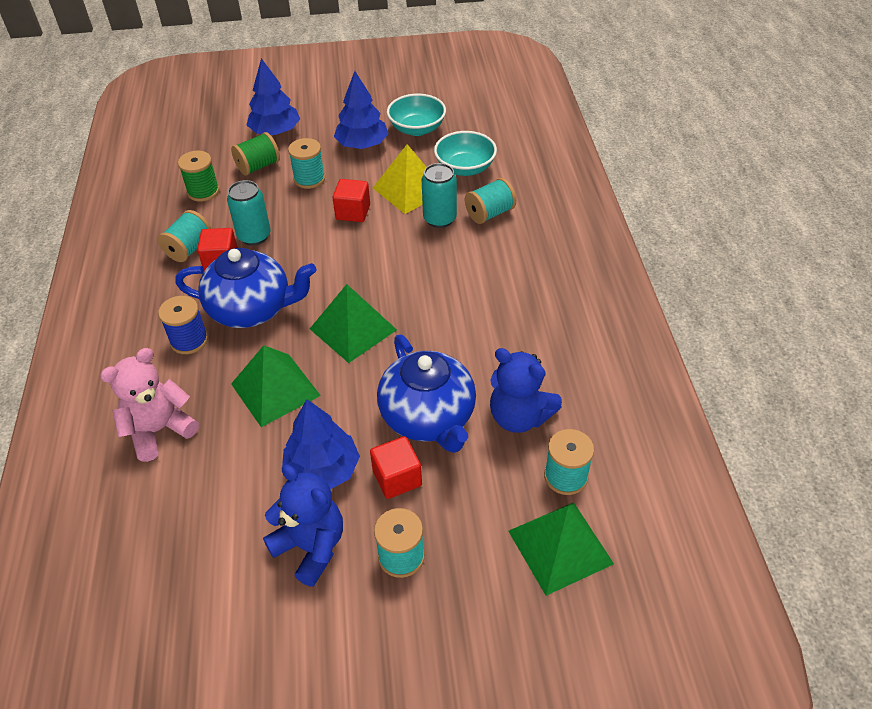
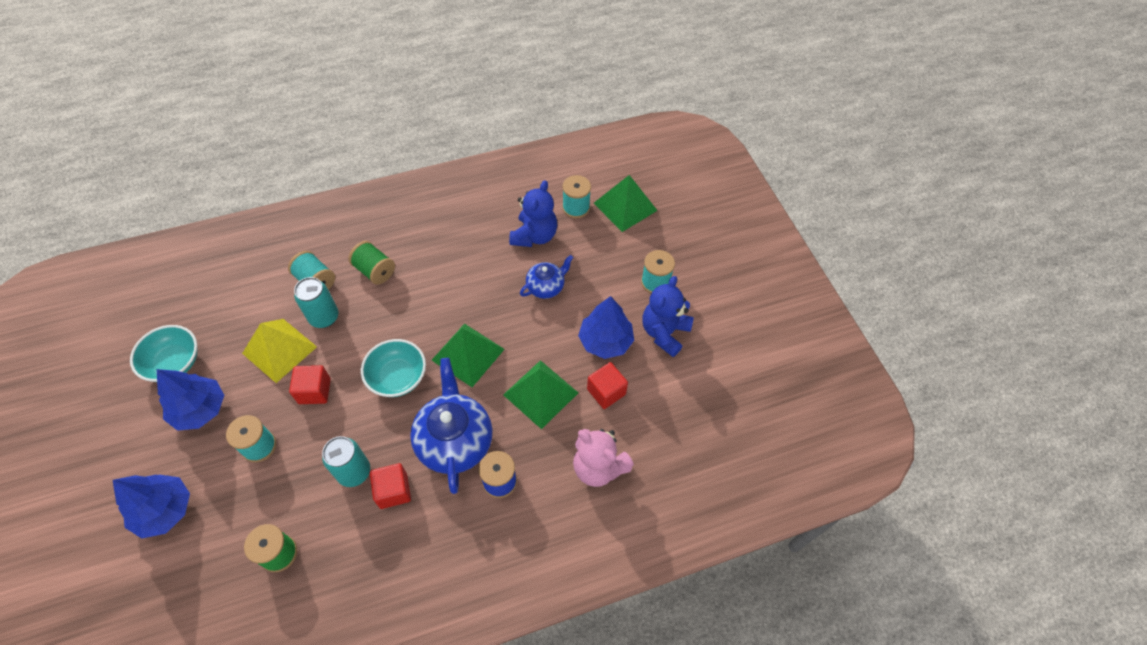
camera: 105 degrees left, 10 degrees up
(189, 249) = (376, 531): turquoise spool -> none
(258, 166) = (233, 507): green spool -> green spool (375, 271)
(397, 478) = (600, 295): red cube -> red cube (606, 392)
(428, 417) = (546, 287): blue teapot -> blue teapot, size x0.55
(465, 168) = (247, 309): turquoise bowl -> turquoise bowl (397, 377)

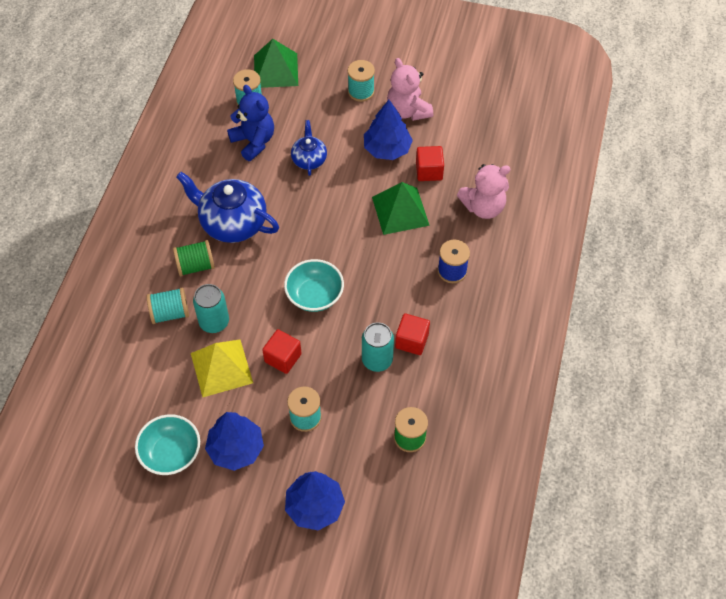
camera: 55 degrees left, 0 degrees up
(455, 440) = (399, 283): blue teapot -> blue teapot (232, 223)
(468, 354) = (330, 240): green pyramid -> none
(664, 332) = (408, 111): blue teddy bear -> pink teddy bear

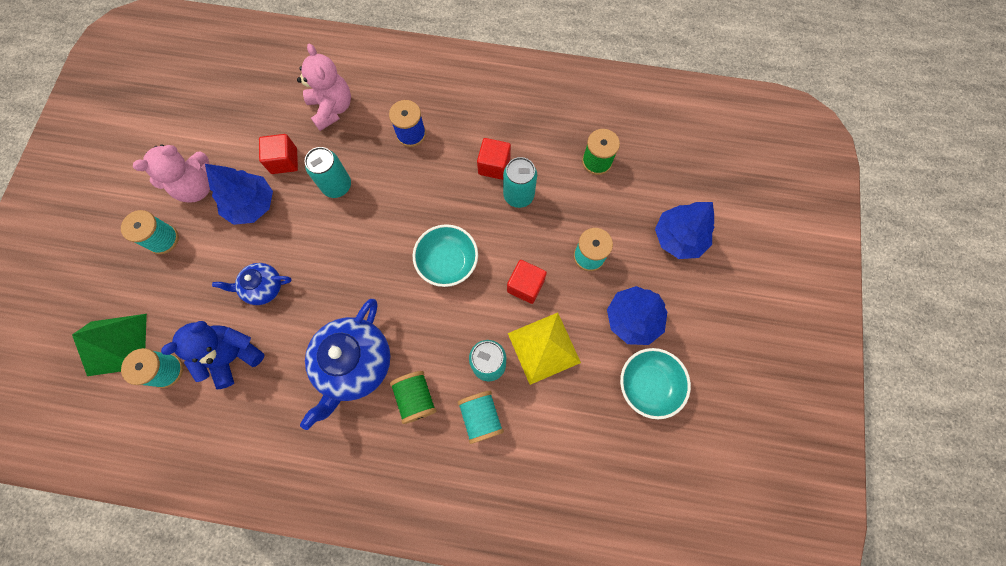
camera: 95 degrees left, 15 degrees up
(400, 211) = (337, 186): green pyramid -> turquoise can

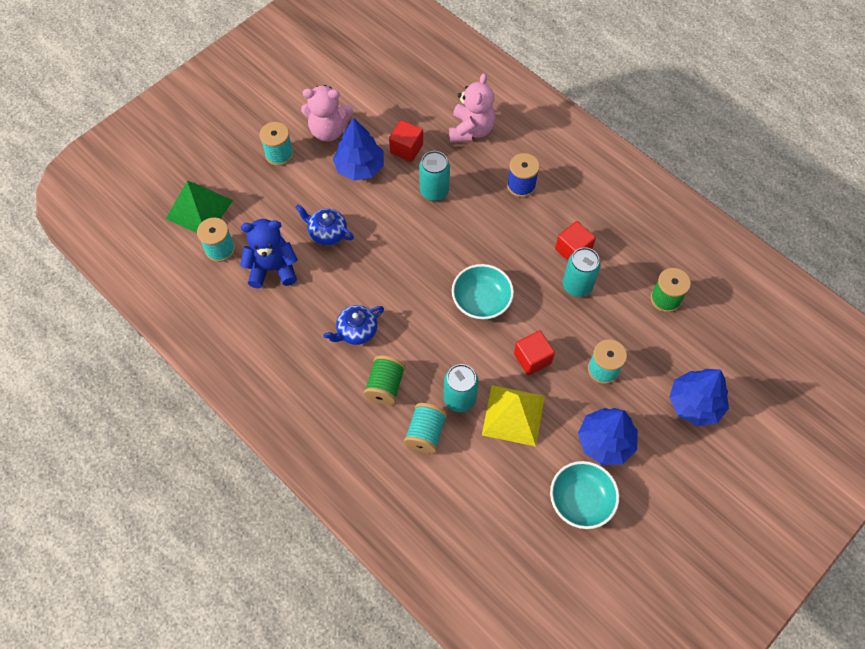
camera: 35 degrees right, 10 degrees down
(354, 364) = (356, 331): blue teapot -> blue teapot, size x0.55

